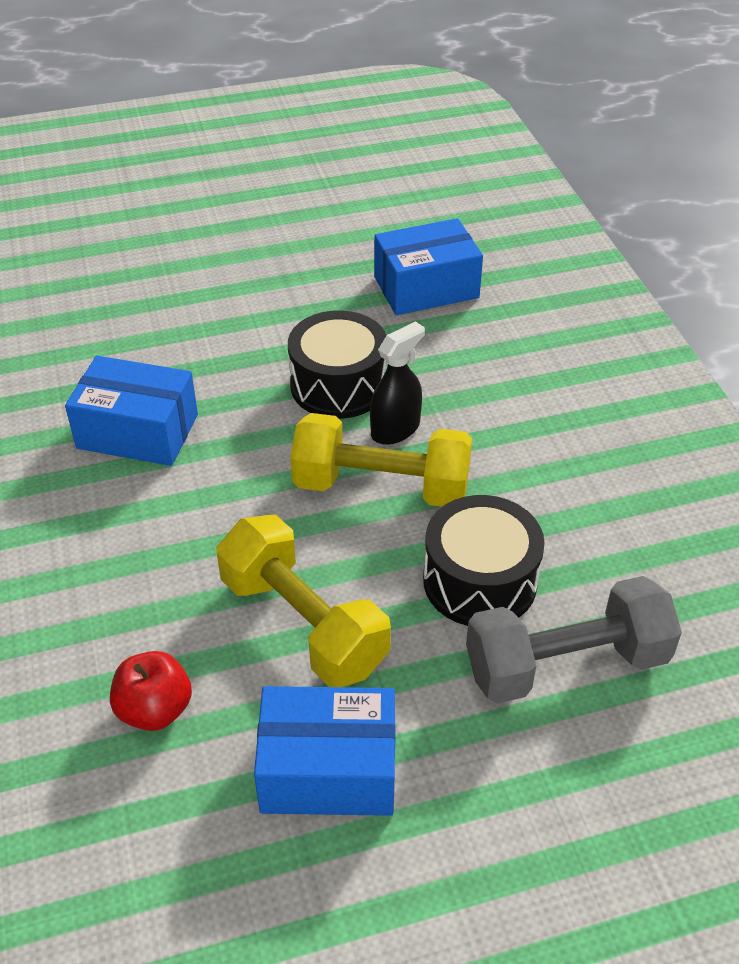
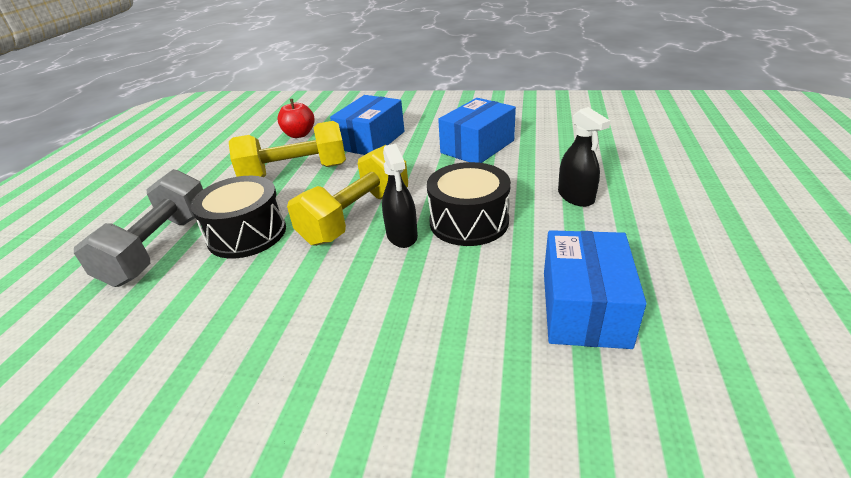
camera: 120 degrees right, 10 degrees down
(246, 318) = (576, 197): none -> black spray bottle
(328, 769) = (219, 165): blue box -> blue box (371, 140)

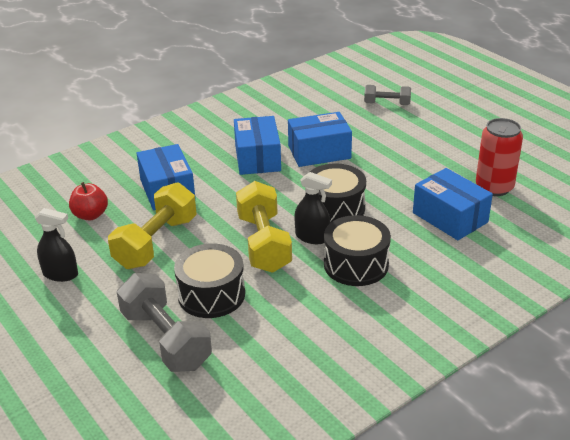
camera: 50 degrees left, 0 degrees up
(391, 289) = (356, 264): none -> black drum
(541, 165) = (319, 152): none -> blue box
(576, 197) = (368, 163): black spray bottle -> black spray bottle (60, 274)
(693, 151) = (387, 104): none -> grey dumbbell
(715, 308) = (494, 187): none -> red can

